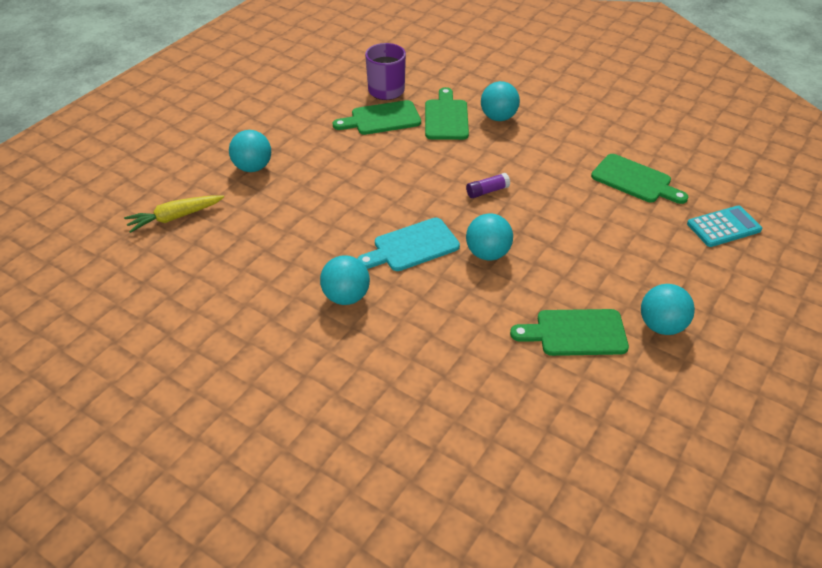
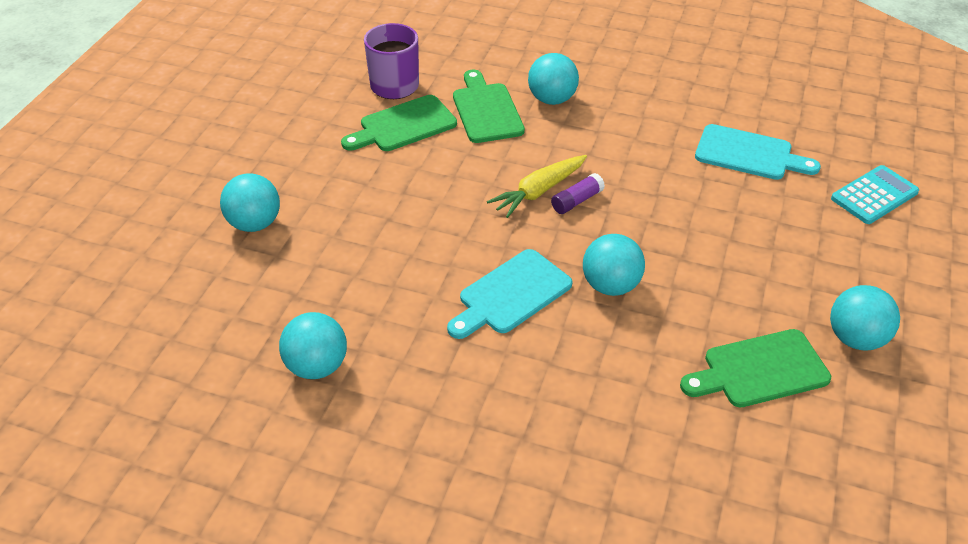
camera: 15 degrees left, 0 degrees up
(174, 217) = (170, 317): yellow carrot -> yellow carrot (538, 192)
(346, 297) = (452, 383): turquoise ball -> turquoise ball (317, 366)
(635, 180) = (749, 154): green cutting board -> turquoise cutting board

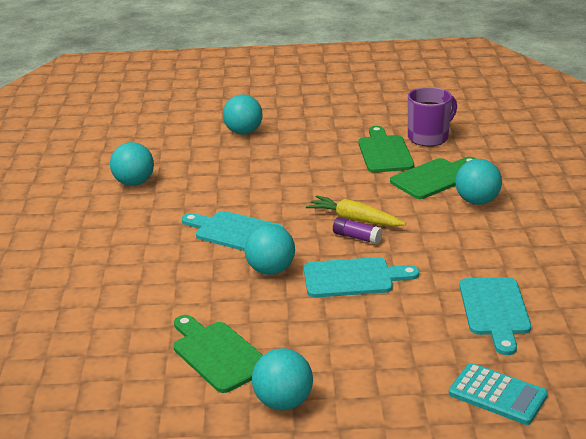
camera: 70 degrees right, 15 degrees down
(403, 126) = (384, 152): green cutting board -> green cutting board turned 45 degrees clockwise
(655, 227) = (353, 278): none -> turquoise cutting board

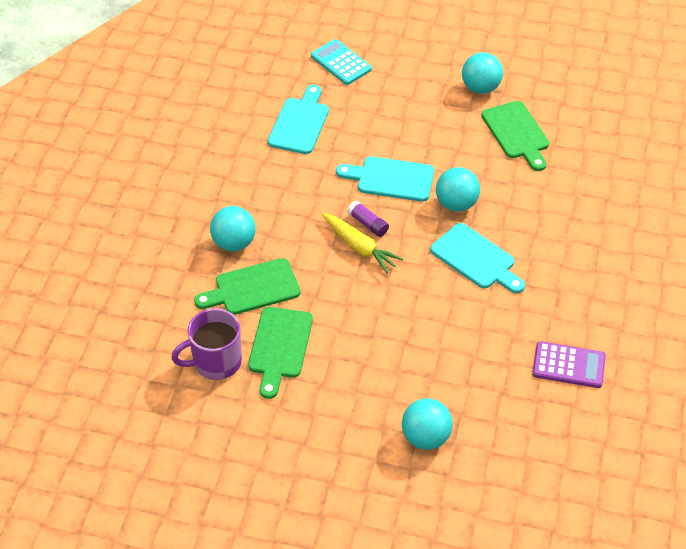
camera: 165 degrees left, 20 degrees up
(134, 183) = (568, 365): turquoise ball -> purple calculator

